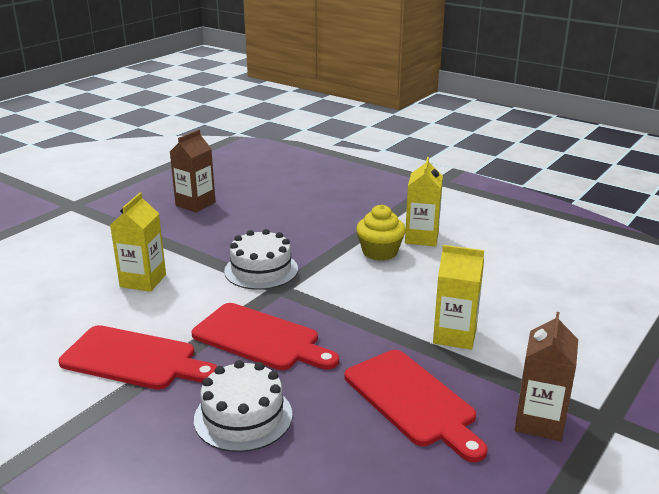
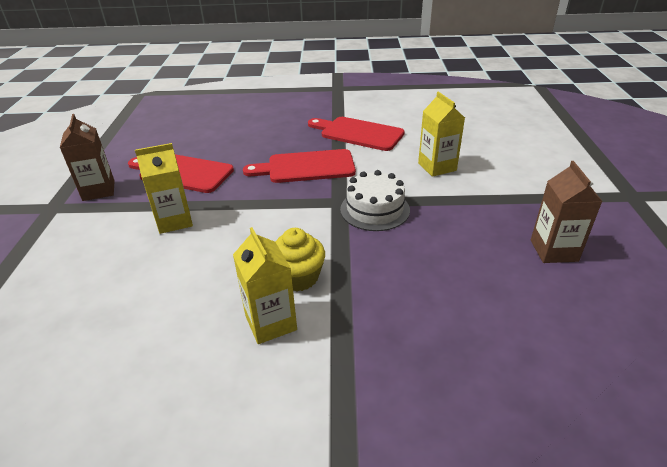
camera: 145 degrees right, 10 degrees up
(134, 359) = (358, 133): red cutting board -> red cutting board turned 45 degrees clockwise
(243, 417) = (268, 135): white cake -> none

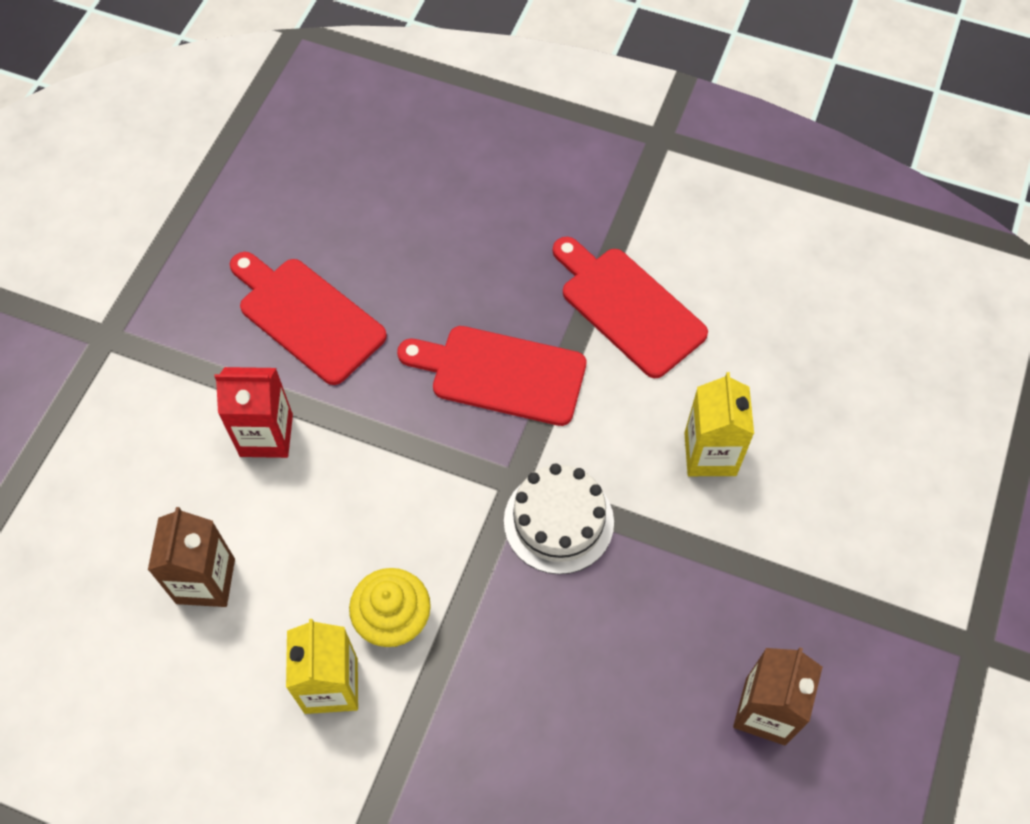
camera: 20 degrees right, 25 degrees up
(98, 190) = (176, 318): brown carton -> brown carton (205, 581)
(174, 221) = (266, 435): yellow carton -> red carton

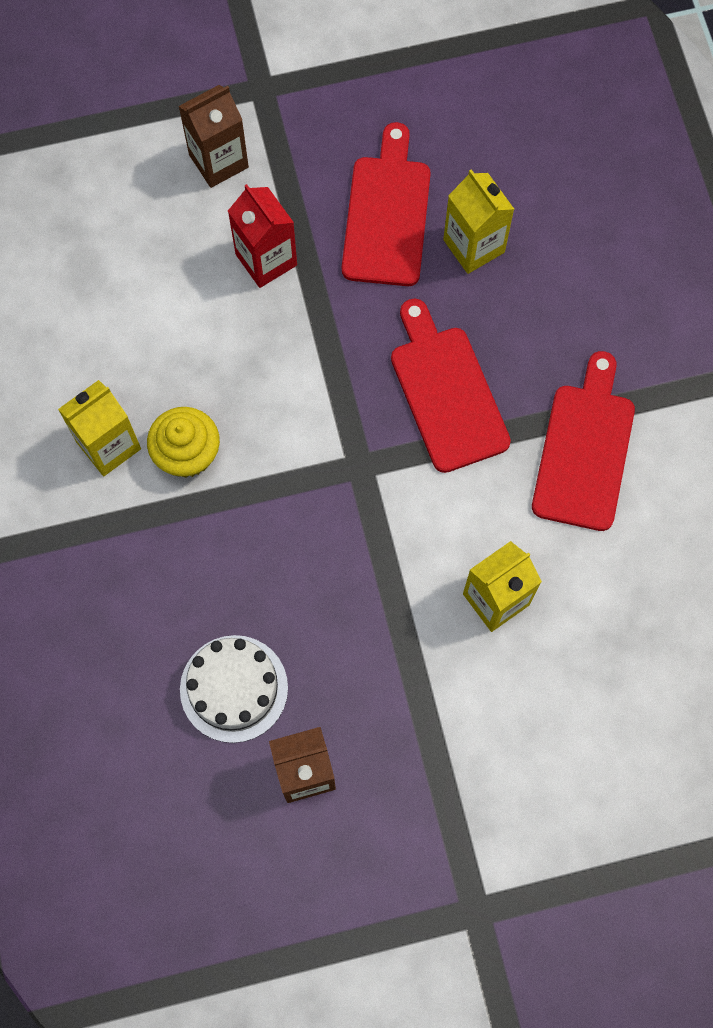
camera: 55 degrees right, 10 degrees up
(205, 581) = (125, 304): brown carton -> brown carton (218, 161)
(390, 273) = (474, 246): none -> yellow carton
(558, 521) = (351, 520): white cake -> white cake (234, 688)

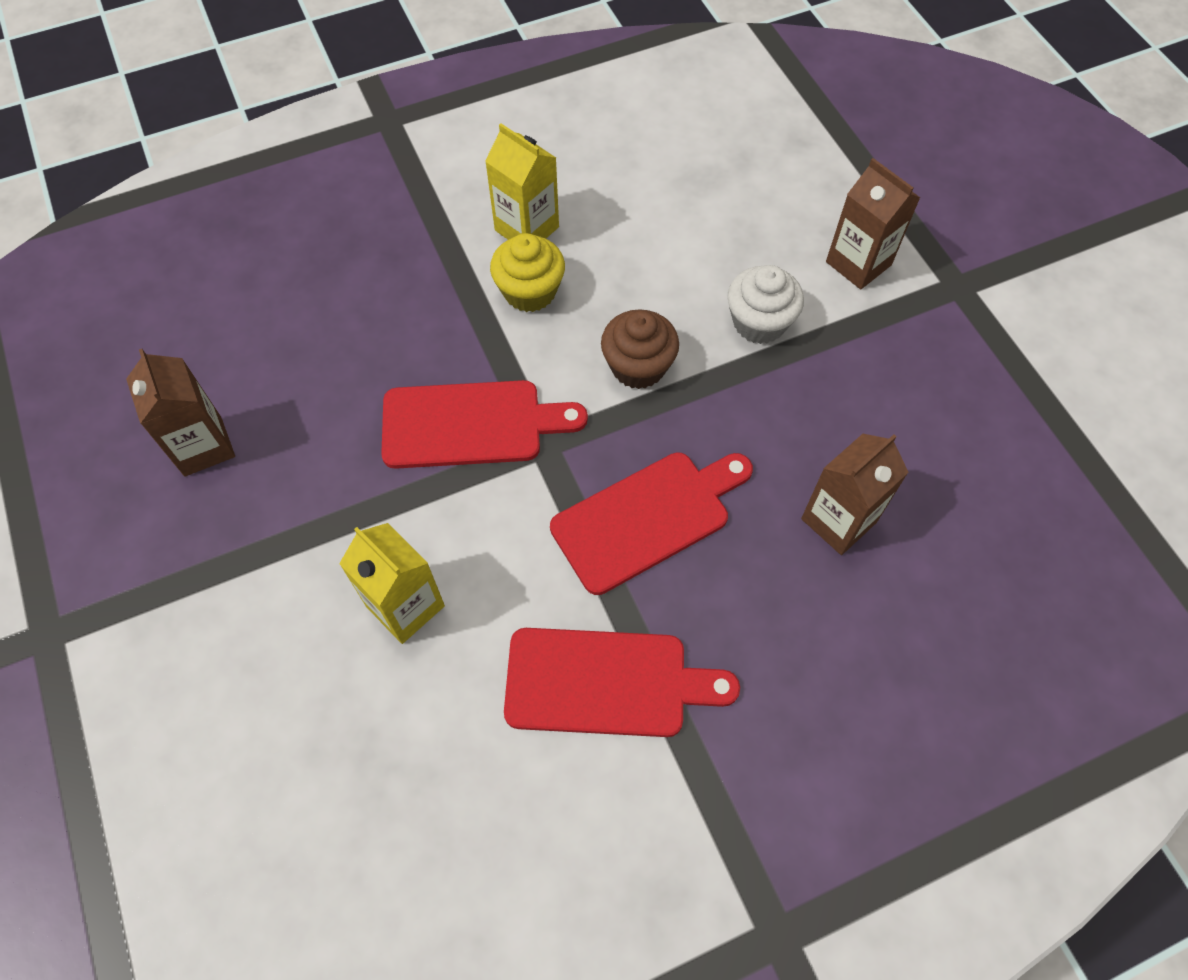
camera: 80 degrees right, 10 degrees down
(234, 688) = (288, 370): white cake -> none
(266, 260) = (759, 322): red carton -> white cupcake
(293, 371) = (638, 366): none -> brown cupcake
(386, 214) = (849, 425): red cutting board -> red cutting board (470, 424)
(474, 246) = (838, 520): yellow carton -> brown carton

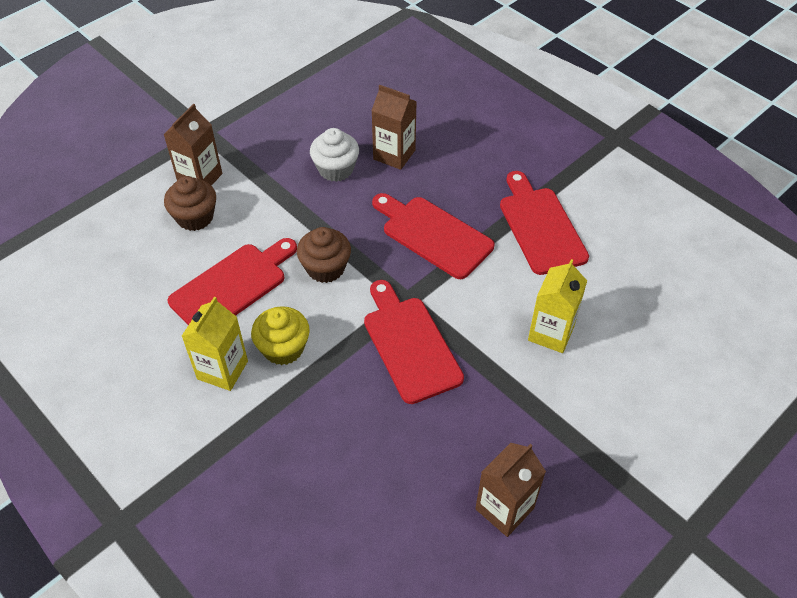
camera: 110 degrees left, 10 degrees down
(649, 261) = (232, 286): none -> red cutting board
(759, 322) = (266, 216): white cupcake -> white cupcake (336, 169)
(783, 245) = (195, 217): none -> brown cupcake

